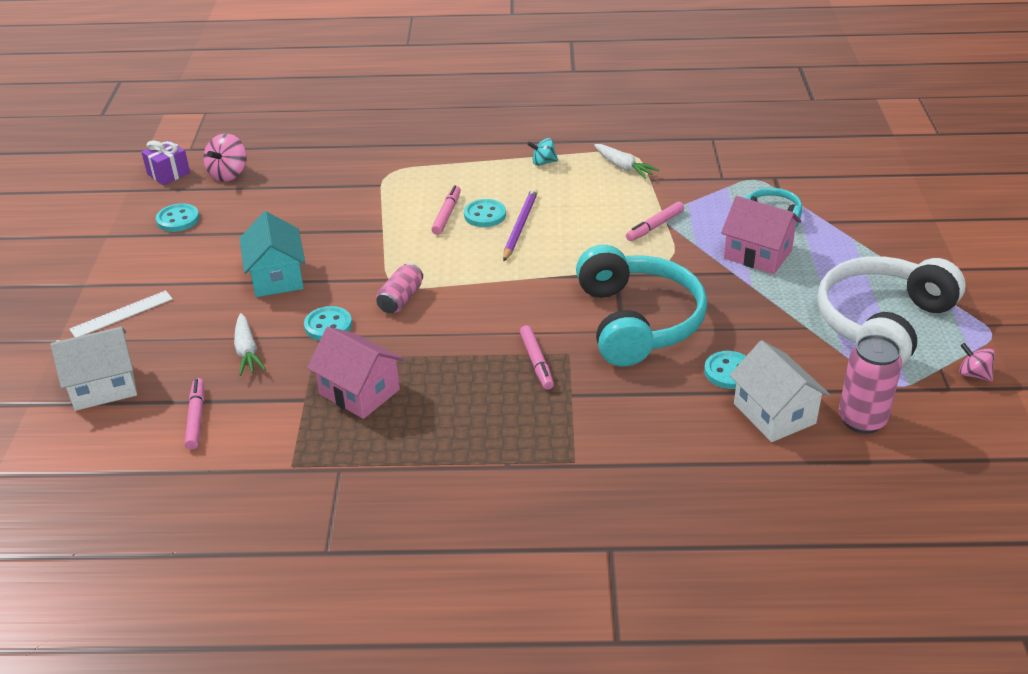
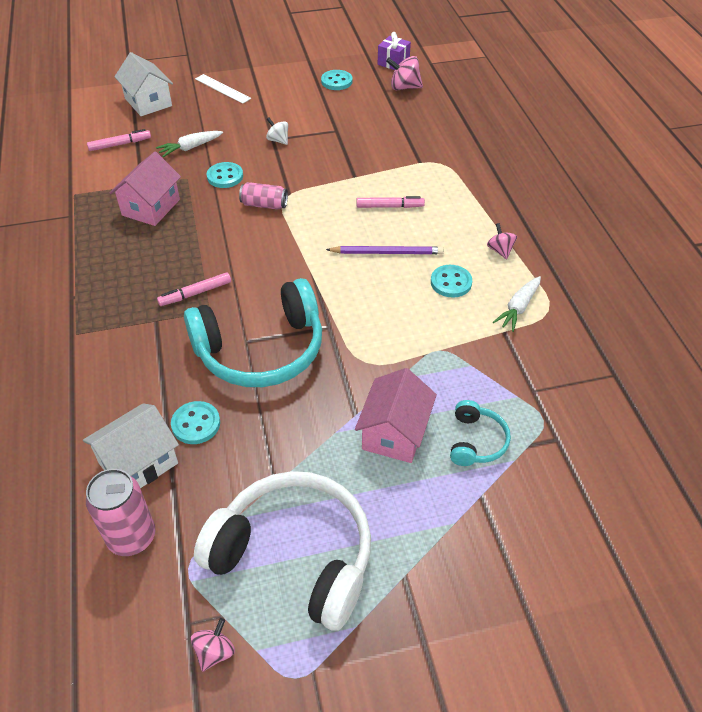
camera: 75 degrees right, 10 degrees up
(277, 277) = (278, 140): turquoise house -> white spinning top
(485, 215) = (397, 228): turquoise button -> turquoise button (451, 282)
(543, 162) = (500, 250): turquoise spinning top -> pink spinning top
(655, 226) = (418, 345): pink marker -> none

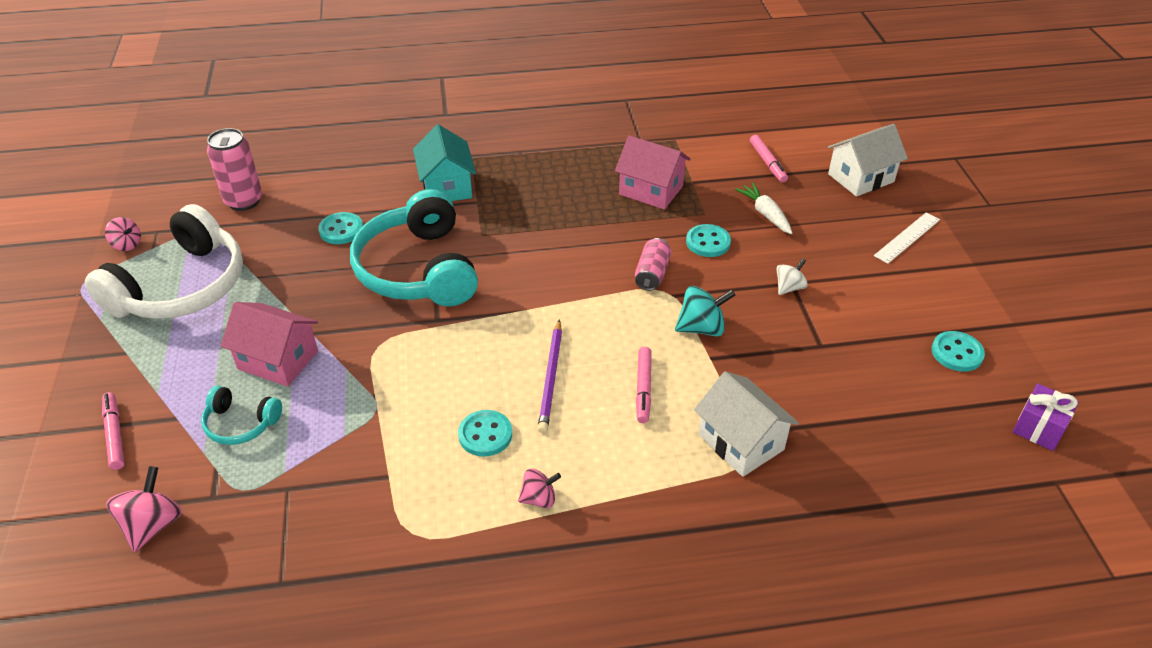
camera: 95 degrees right, 5 degrees down
(126, 347) = (447, 186): none -> turquoise house
(138, 463) = (312, 200): white house -> white house (741, 442)
(195, 293) = (509, 225): pink marker -> pink marker (114, 434)
(324, 180) = (701, 328): none -> turquoise spinning top
(404, 87) = (960, 435): pink spinning top -> pink spinning top (153, 525)
(518, 308) = (424, 499): white carrot -> none

